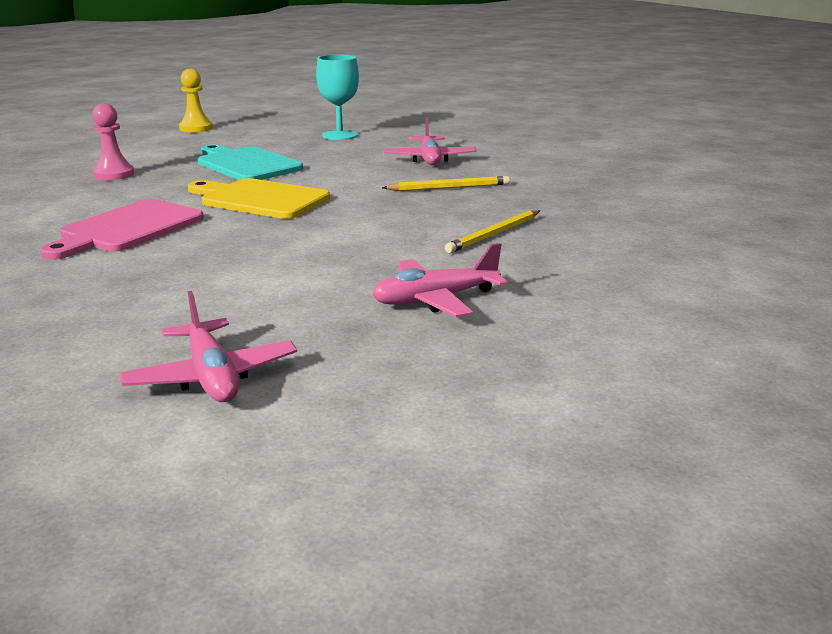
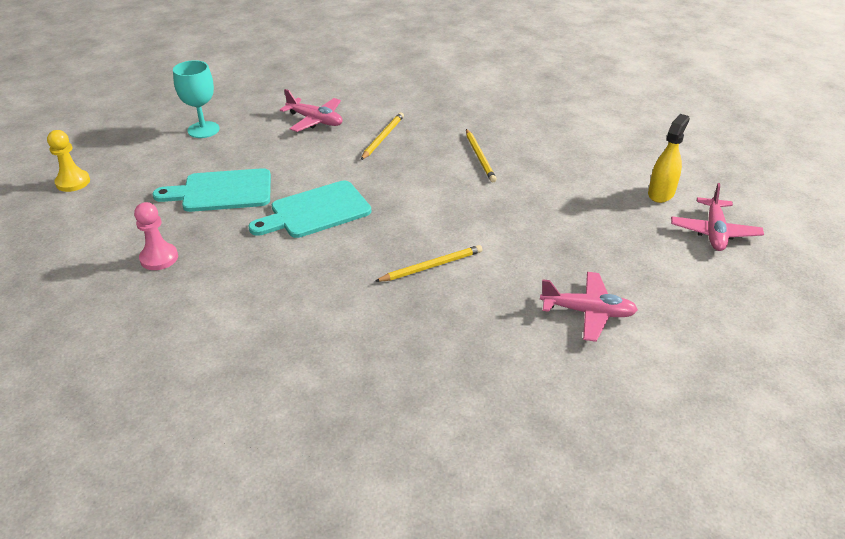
camera: 55 degrees left, 15 degrees up
(127, 229) = (312, 284): pink cutting board -> none
(218, 267) = (431, 266): none -> yellow pencil
(260, 199) = (316, 211): yellow cutting board -> turquoise cutting board
(435, 300) = (553, 211): pink plane -> pink plane (714, 232)
(618, 361) = (661, 193): none -> yellow spray bottle

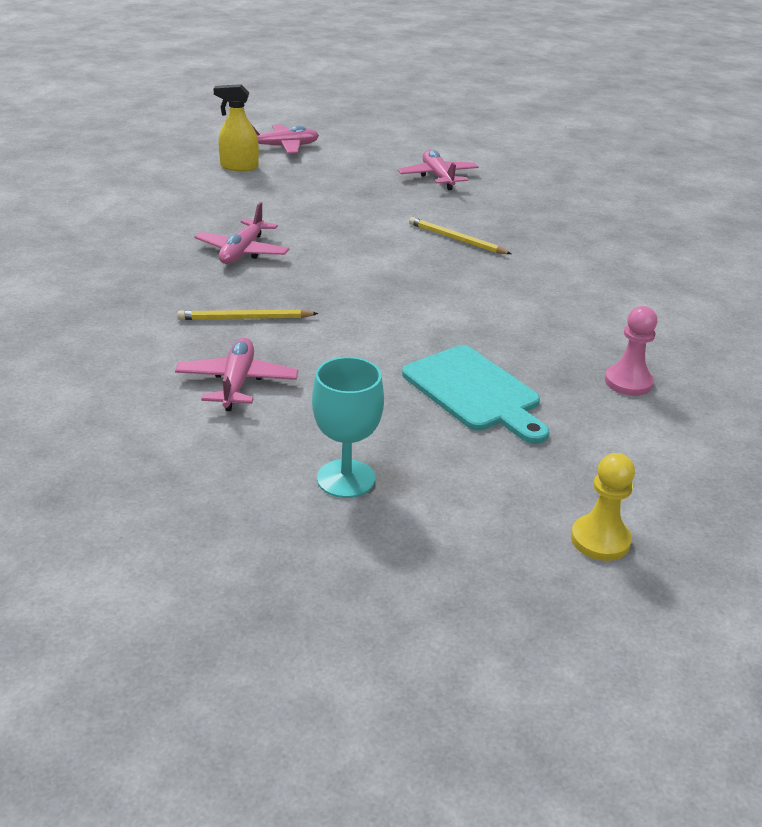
camera: 120 degrees left, 5 degrees down
(316, 211) = (442, 316): turquoise cutting board -> none
(480, 157) = (242, 251): yellow pencil -> pink plane

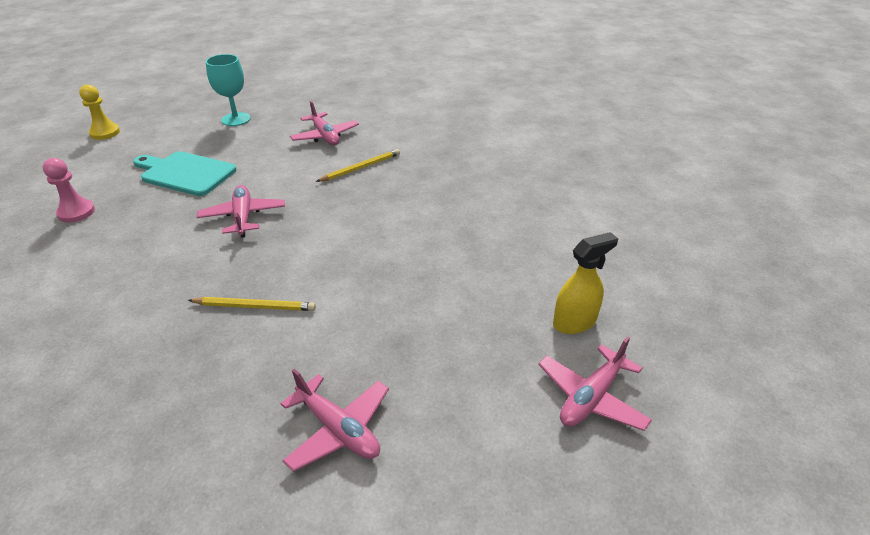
camera: 150 degrees right, 5 degrees up
(242, 251) = (424, 214): pink plane -> pink plane (243, 217)

